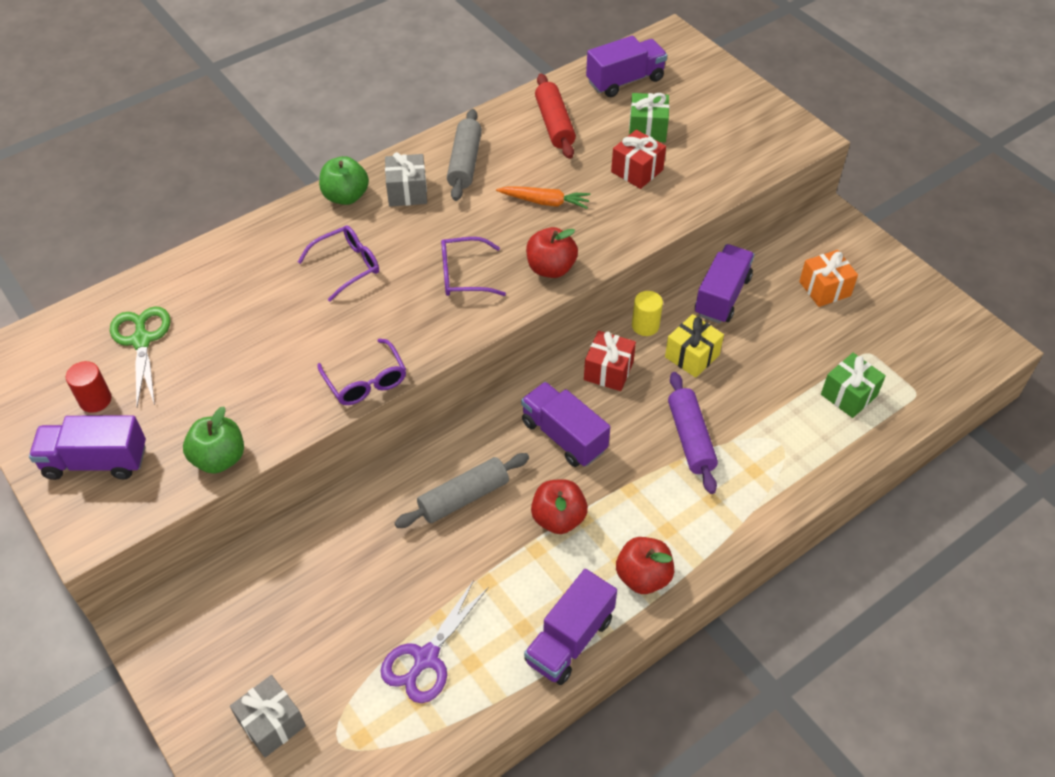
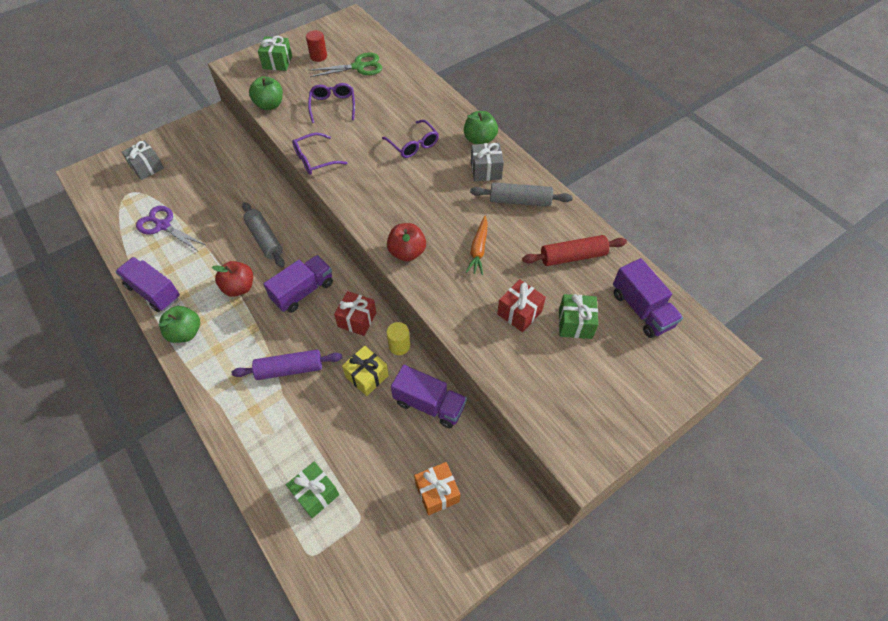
camera: 90 degrees right, 5 degrees up
(96, 461) = (277, 62): purple truck -> green gift
(464, 275) = (402, 203): purple glasses -> purple glasses (333, 106)
(643, 577) = (185, 333): red apple -> green apple

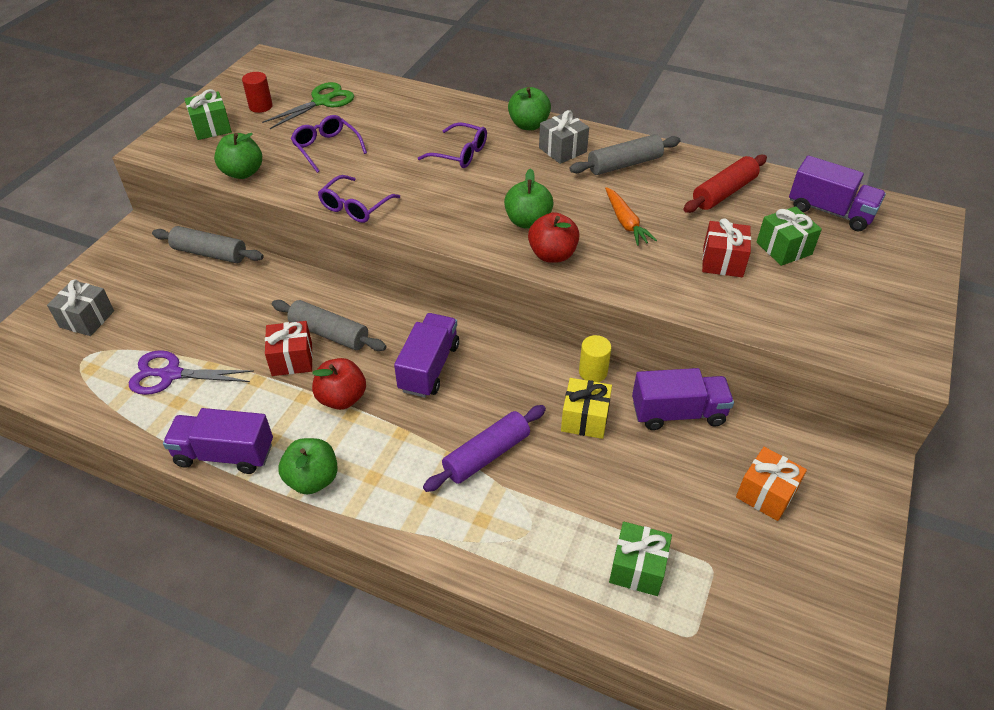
camera: 30 degrees left, 10 degrees down
(240, 151) = (210, 253): none -> grey rolling pin
(357, 320) = (521, 368): red gift -> red gift (292, 359)
(413, 219) = (528, 221): none -> green apple

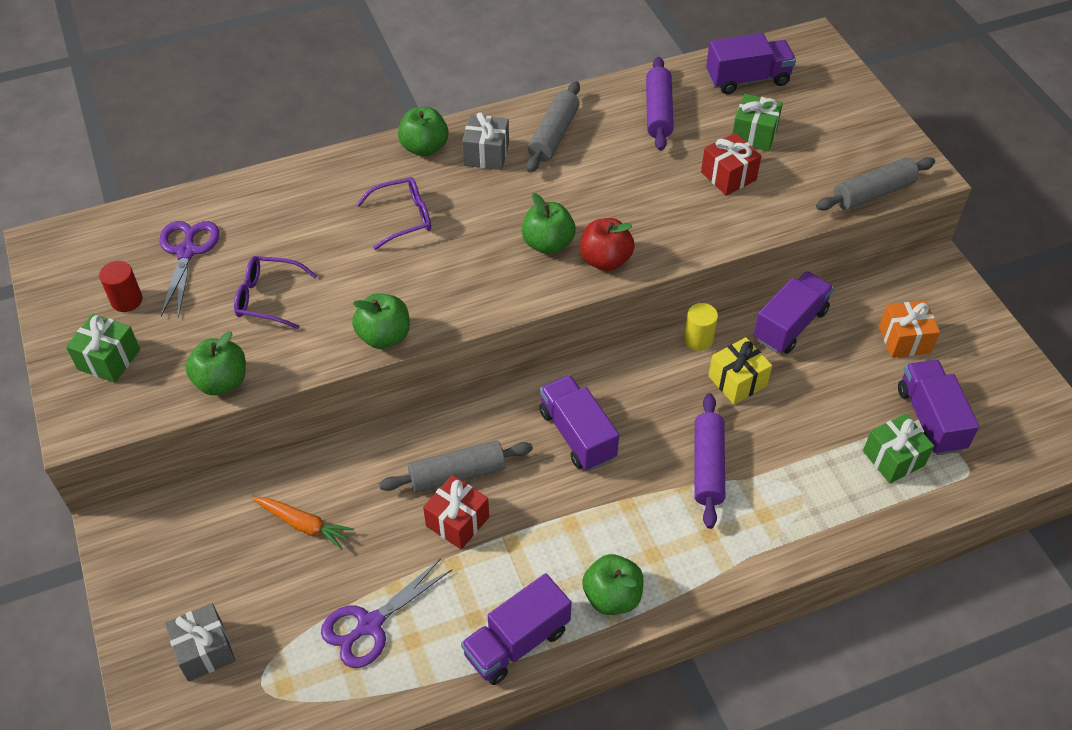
camera: 45 degrees left, 5 degrees up
(210, 253) = (232, 493): grey rolling pin -> grey rolling pin (873, 193)
(322, 102) = (187, 252): green scissors -> purple scissors
(342, 398) = (545, 517): red apple -> none
(355, 207) = (384, 336): purple glasses -> green apple
(625, 222) = (622, 190): orange carrot -> orange carrot (303, 525)
(710, 567) = (930, 419): none -> purple truck
(723, 192) = (658, 112): red rolling pin -> purple rolling pin

